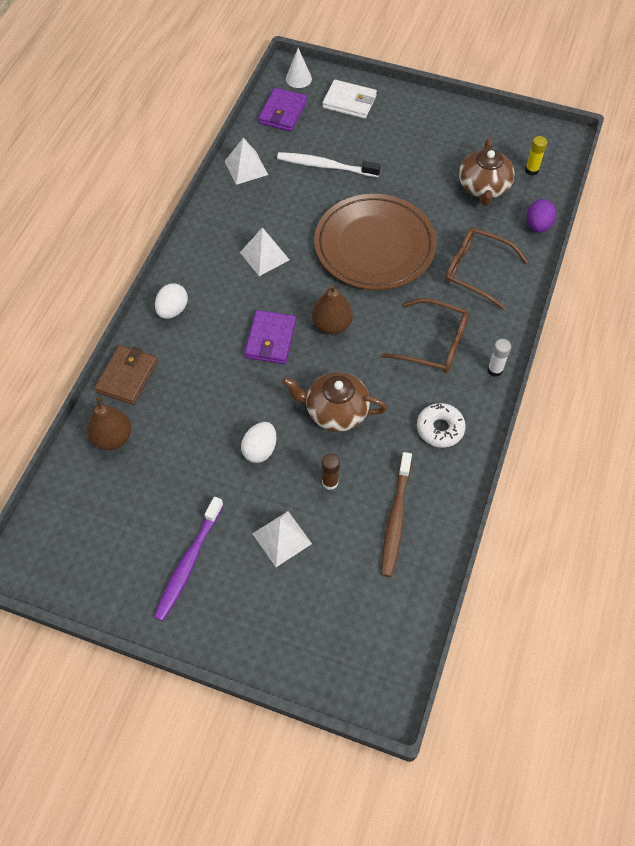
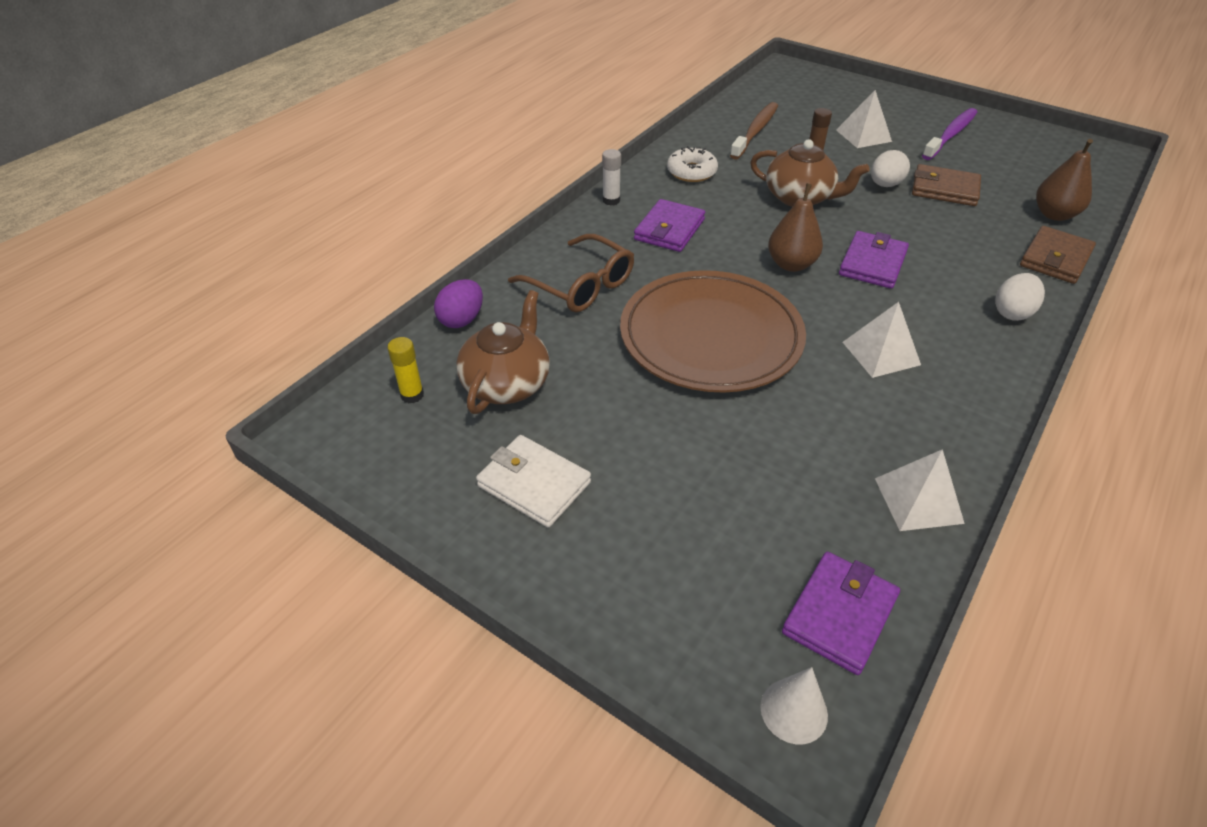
camera: 165 degrees left, 15 degrees down
(205, 455) = (944, 189): none -> brown wallet
(326, 166) = (763, 472): white toothbrush -> none
(349, 102) = (684, 609): white wallet -> white wallet (534, 484)
(434, 344) = (669, 229): brown glasses -> purple wallet

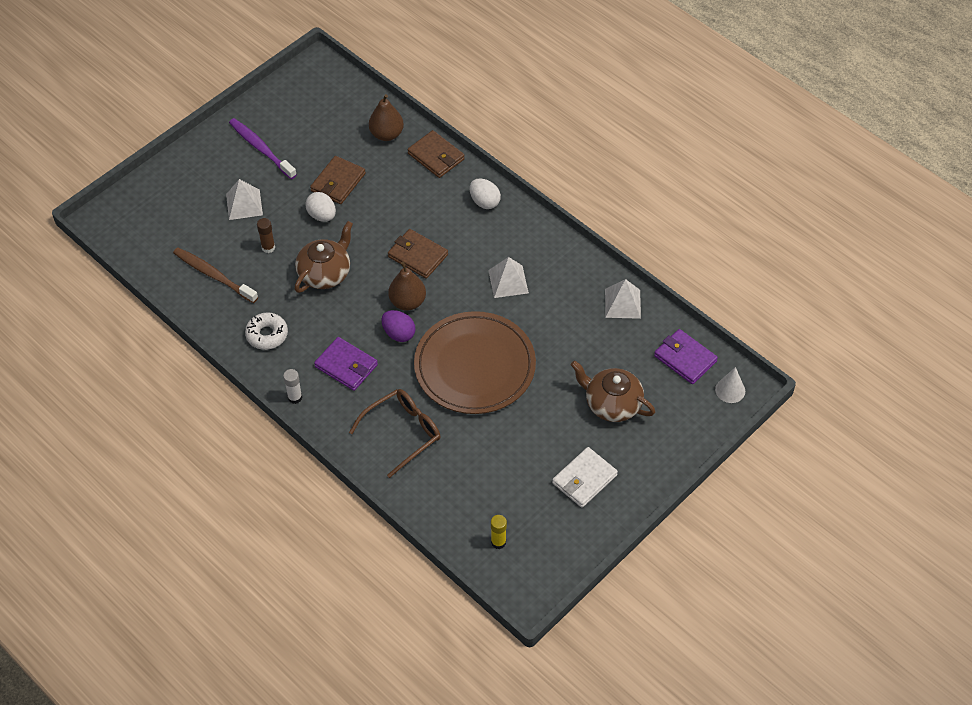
camera: 80 degrees left, 10 degrees up
(462, 320) = (426, 510): purple egg -> purple egg (399, 333)
(507, 383) = (497, 487): brown teapot -> brown teapot (612, 404)
(872, 263) = (417, 256): purple wallet -> brown wallet

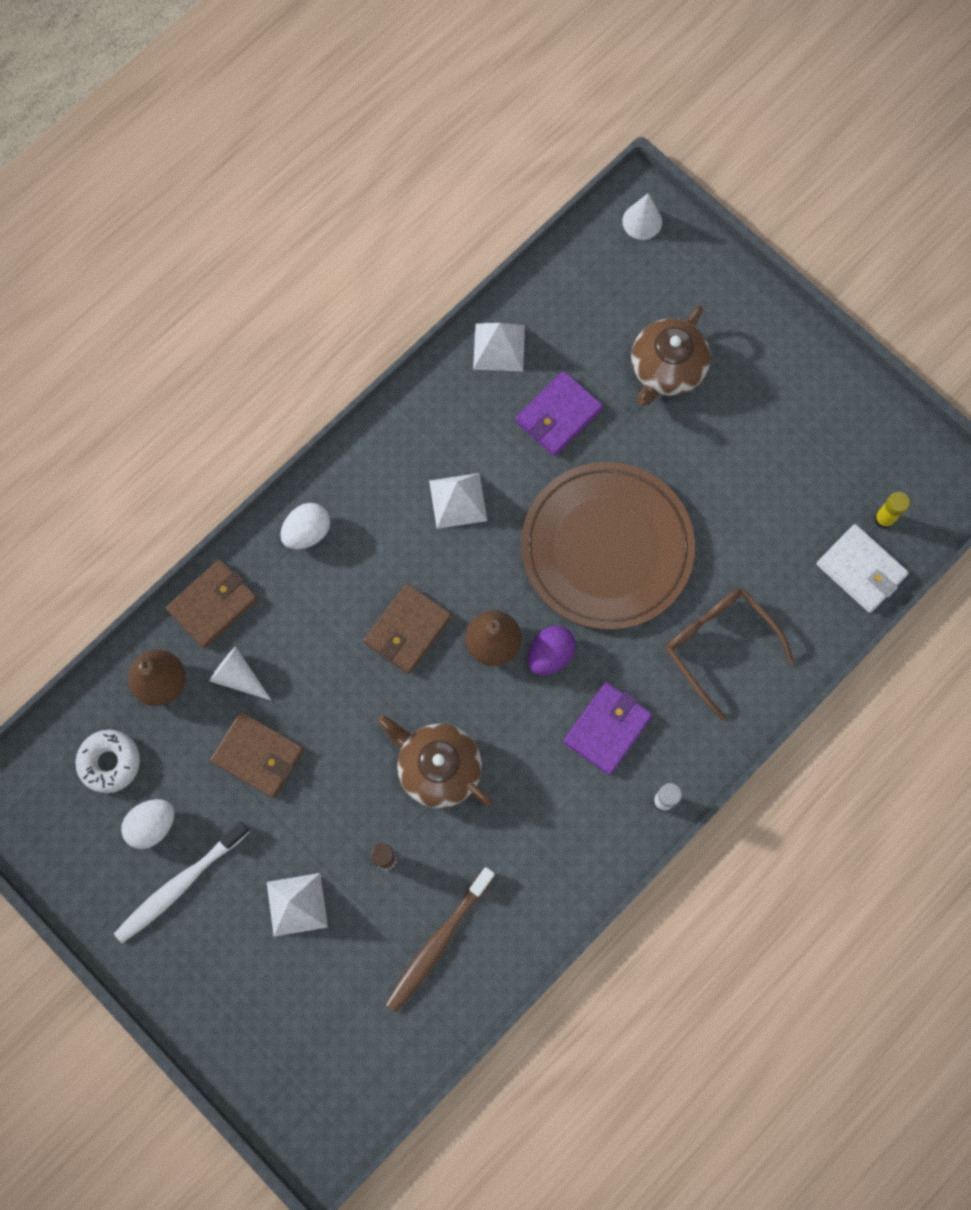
camera: 90 degrees left, 20 degrees up
(261, 149) = (180, 884): purple toothbrush -> white toothbrush
(267, 335) = (552, 850): white donut -> white donut (110, 762)
(322, 215) = (324, 778): white egg -> white egg (152, 825)
(389, 171) = (238, 677): none -> white cone
(584, 479) = (785, 408): white wallet -> white wallet (861, 570)
(685, 358) = (592, 273): purple wallet -> purple wallet (558, 415)

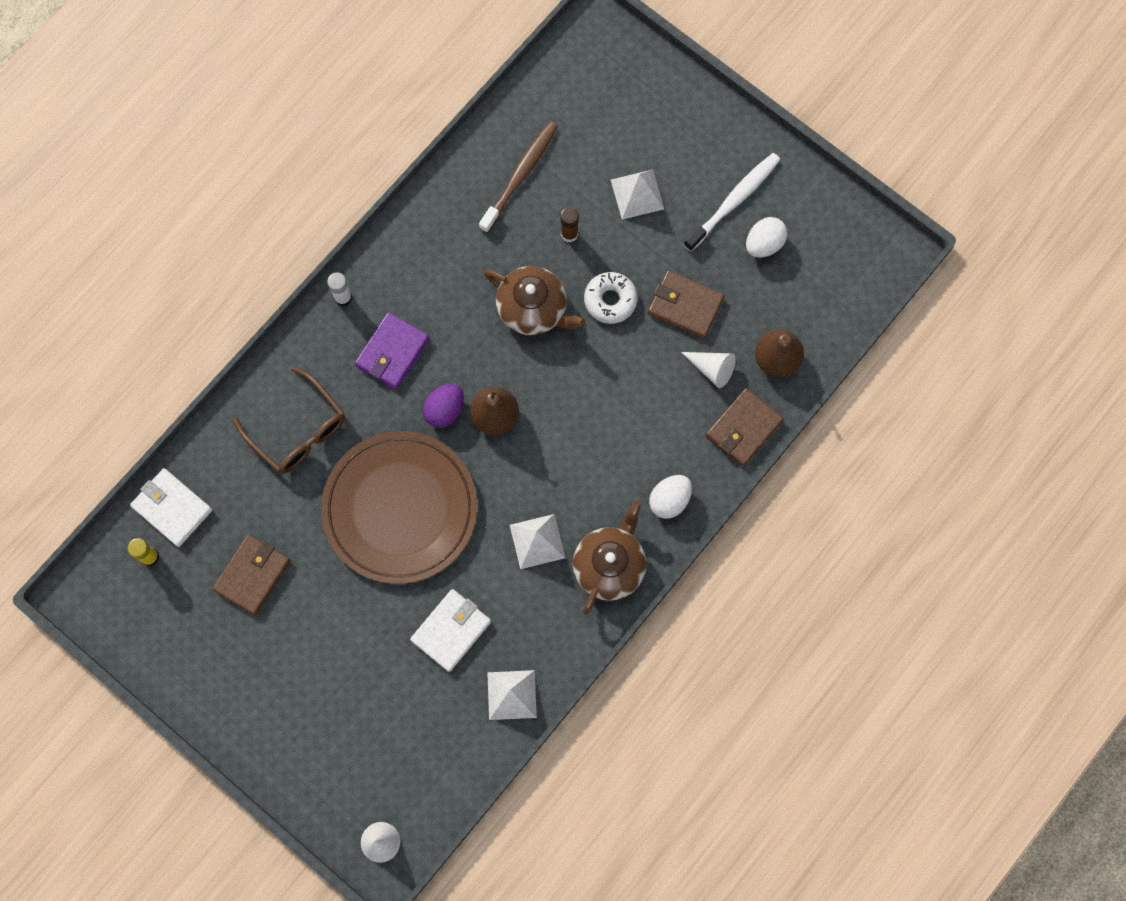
camera: 175 degrees right, 0 degrees up
(110, 762) = (808, 290): white donut -> white donut (610, 300)
(408, 630) = (570, 421): brown wallet -> brown wallet (252, 575)
(558, 415) = (451, 630): purple wallet -> white wallet
(666, 369) = (351, 686): brown teapot -> brown teapot (609, 566)

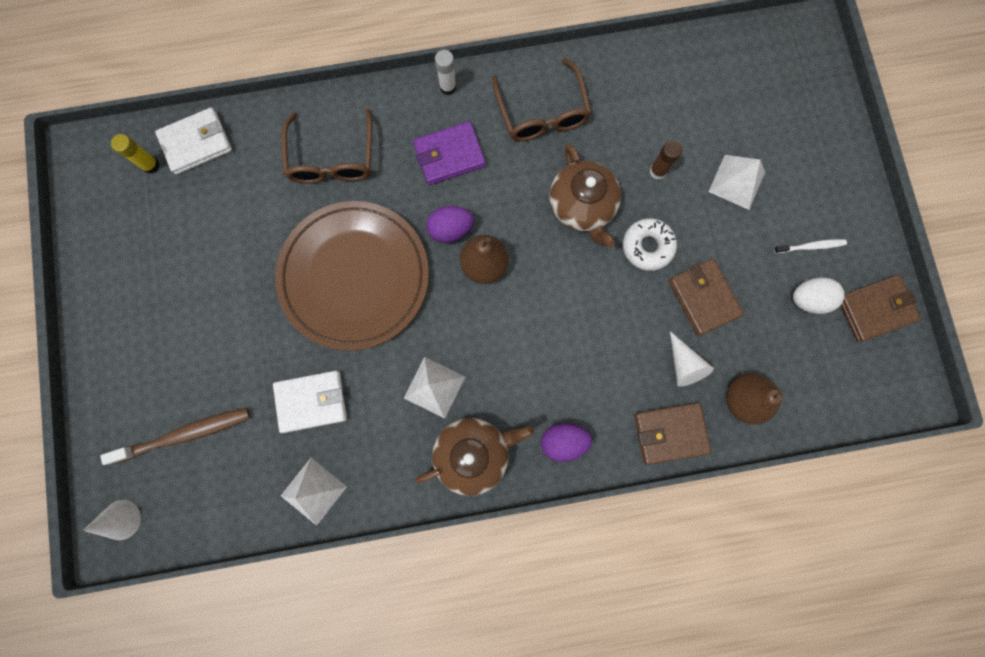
camera: 40 degrees right, 5 degrees up
(172, 508) = (196, 143): white wallet -> white wallet turned 75 degrees clockwise
(252, 575) = (208, 238): brown wallet -> brown wallet (874, 309)
(437, 258) = (542, 112): none -> brown glasses
(520, 176) = (656, 99): brown toothbrush -> brown toothbrush (184, 435)
(669, 500) = (563, 441): white egg -> purple egg
(733, 201) = (810, 246): white toothbrush -> white toothbrush, size x0.54

